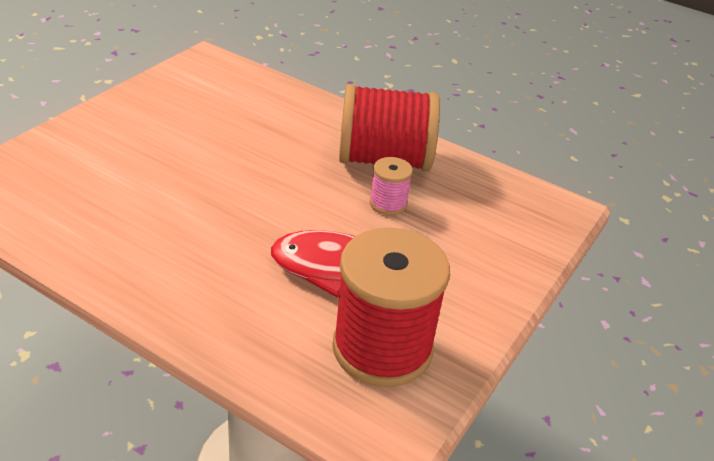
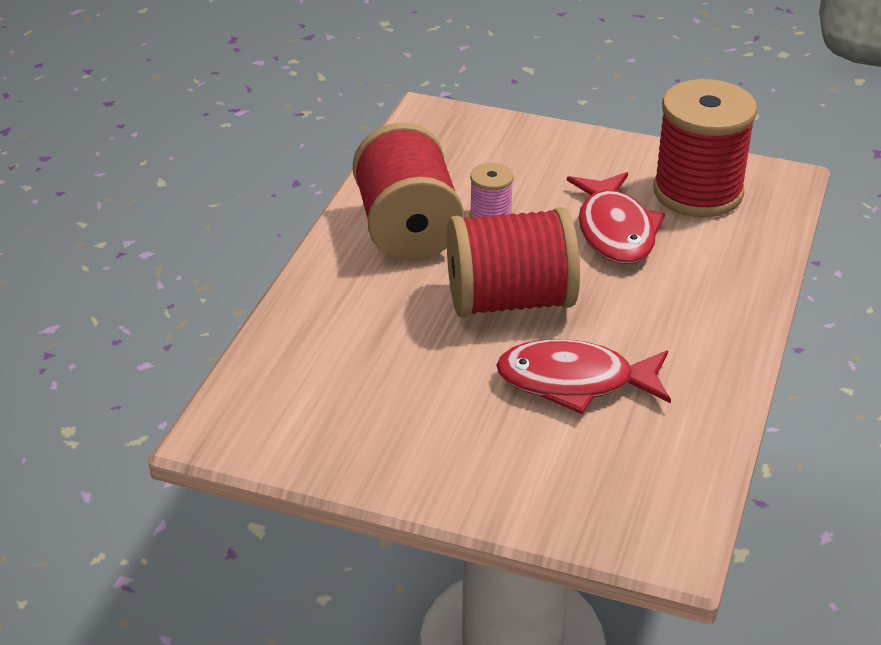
camera: 100 degrees left, 0 degrees up
(154, 191) = (575, 382): none -> red fish
(268, 185) = (510, 301): none -> red spool

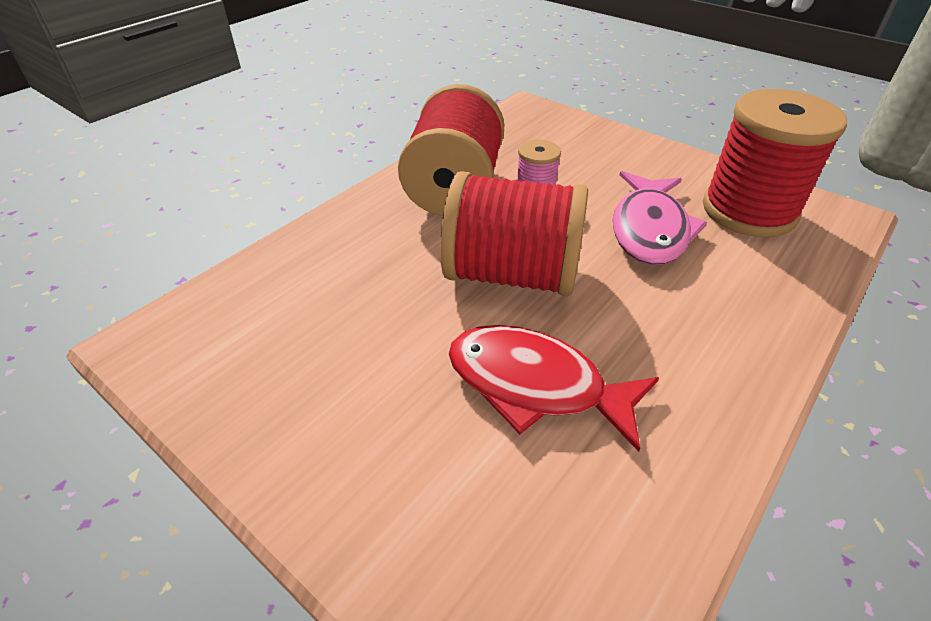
camera: 20 degrees right, 5 degrees up
(615, 231) = (649, 229): red fish -> pink fish

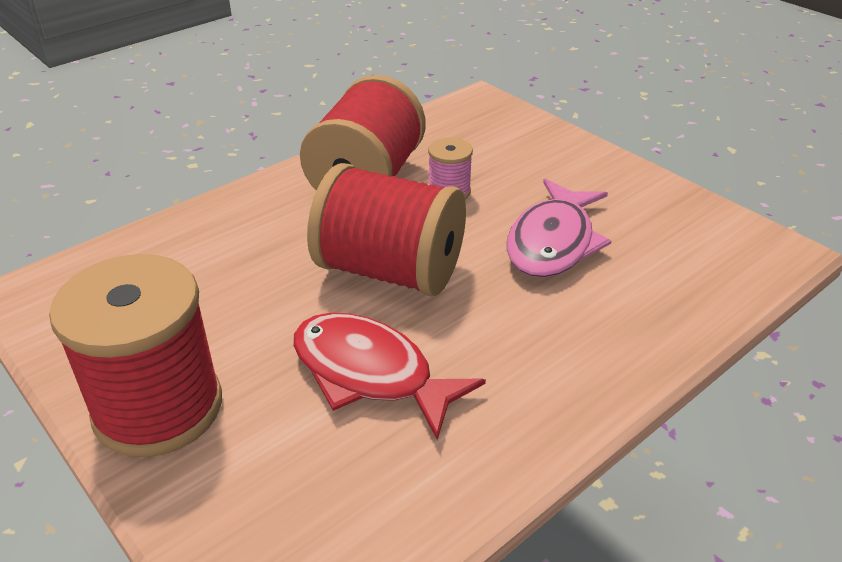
camera: 10 degrees right, 5 degrees down
(748, 211) = (671, 234): red spool -> red spool (158, 408)

